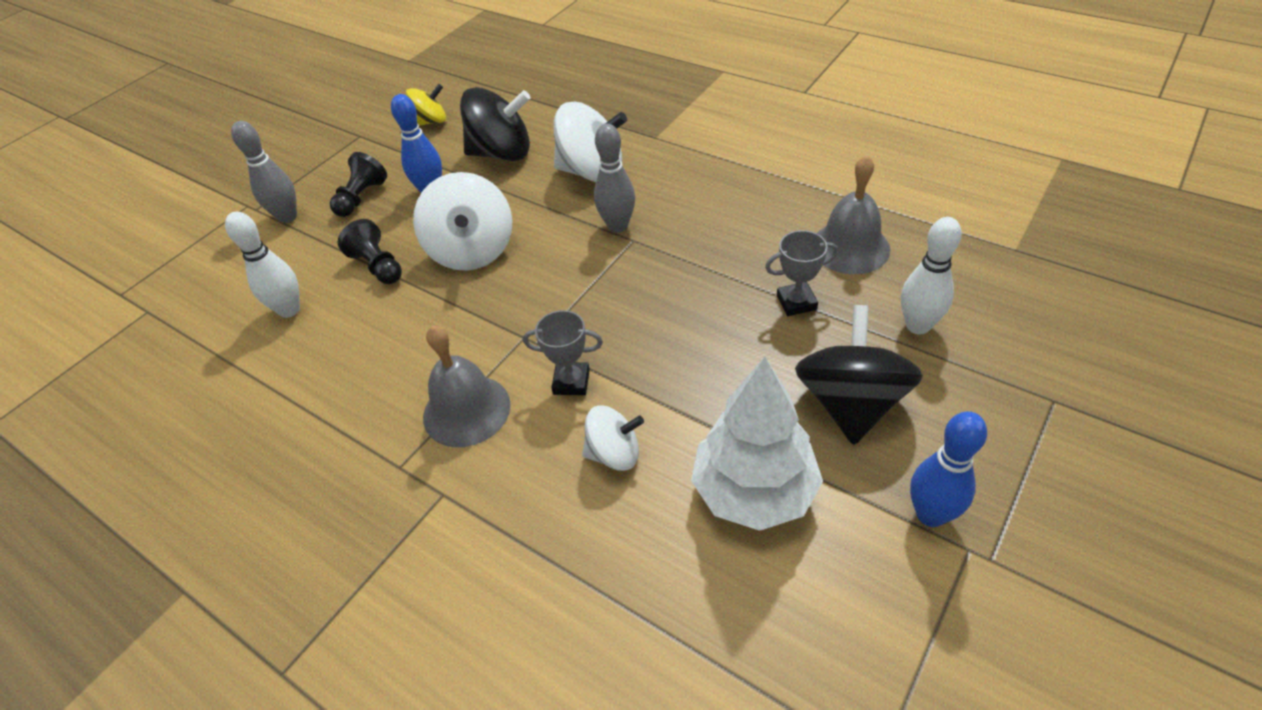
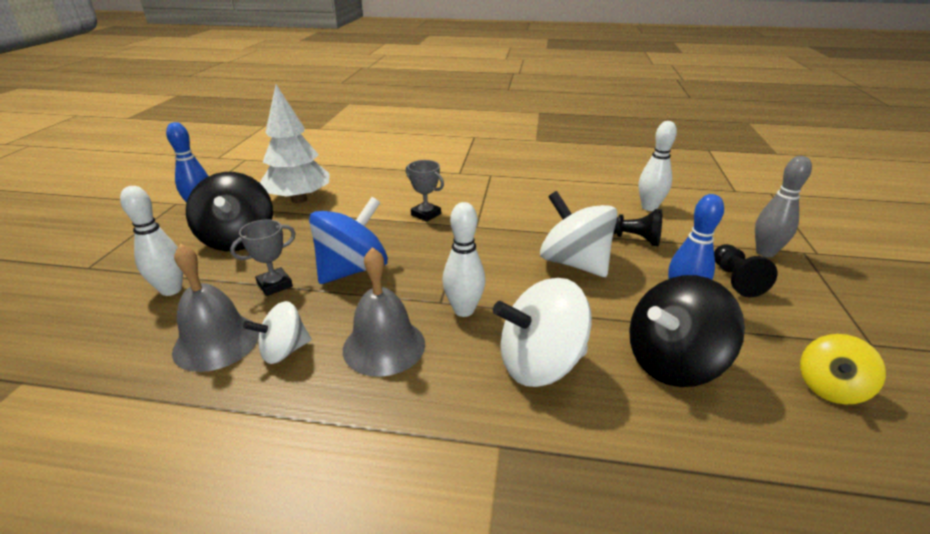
camera: 150 degrees right, 15 degrees down
(466, 410) = (477, 194): grey bell -> grey bell (384, 346)
(571, 382) = (426, 214): grey trophy -> grey trophy turned 60 degrees clockwise
(614, 453) = (381, 197): white spinning top -> white spinning top (284, 351)
(618, 226) = (464, 310): grey bowling pin -> white bowling pin
(705, 302) = (353, 270): none -> blue spinning top

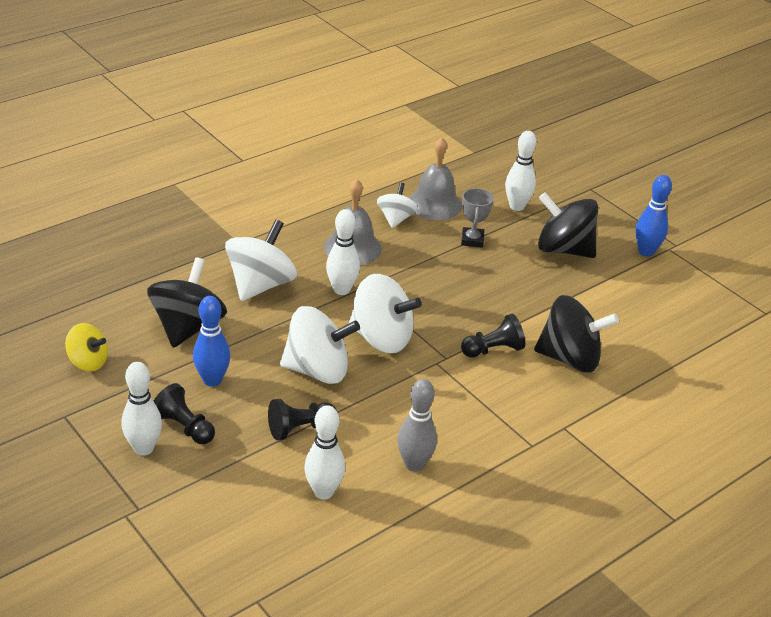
camera: 130 degrees right, 5 degrees up
(299, 199) = (610, 302): white tree -> none
(353, 270) = (450, 274): blue spinning top -> none
(391, 191) = (570, 358): none -> black spinning top
(426, 214) = (493, 350): grey trophy -> black pawn
(490, 257) = (381, 338): none -> white spinning top
(765, 252) = (174, 483): grey bowling pin -> grey bowling pin (414, 464)
(784, 282) = (144, 448): none -> white bowling pin
(830, 387) = (88, 362): yellow spinning top -> yellow spinning top turned 120 degrees clockwise

